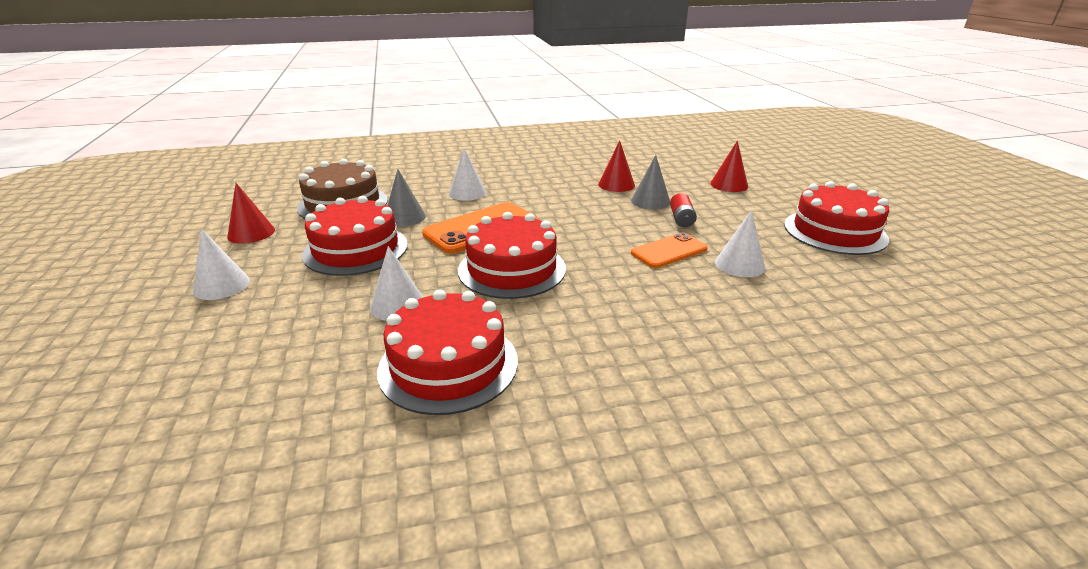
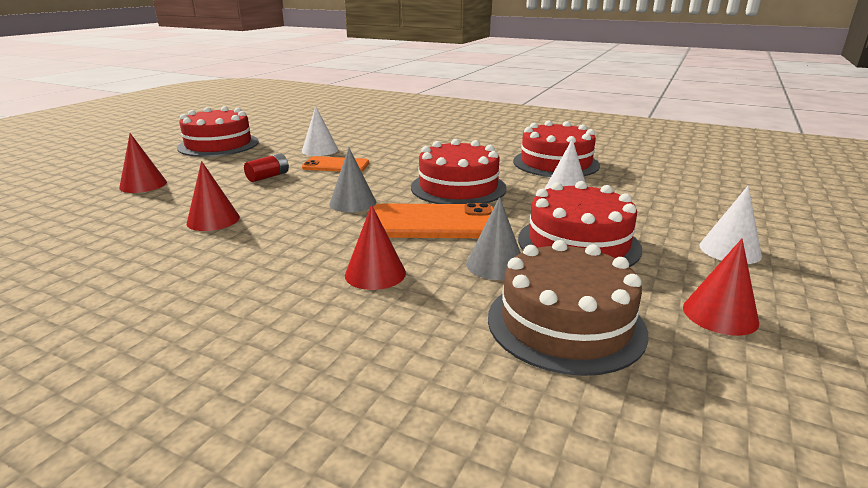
camera: 140 degrees left, 5 degrees down
(467, 193) = (375, 273): white cone -> red cone
(650, 201) = (242, 195): grey cone -> grey cone (352, 203)

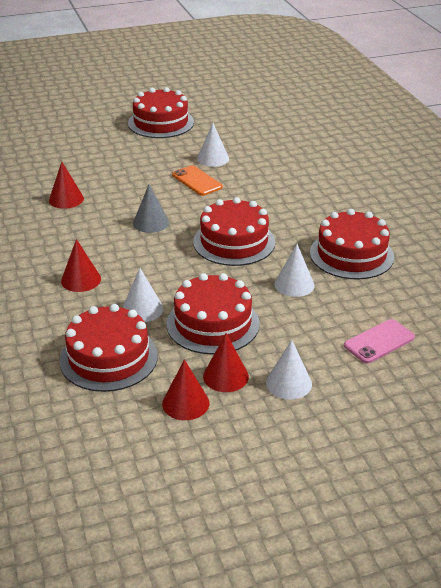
camera: 45 degrees right, 10 degrees up
(143, 185) = (71, 149): red cone -> red cone (225, 376)
(268, 177) = (142, 173): red battery -> none
(432, 223) = (164, 263): orange phone -> none
(495, 264) = (142, 309): grey cone -> white cone
(565, 323) = (109, 358): brown cake -> red cake
(698, 197) = (379, 341): none -> pink phone

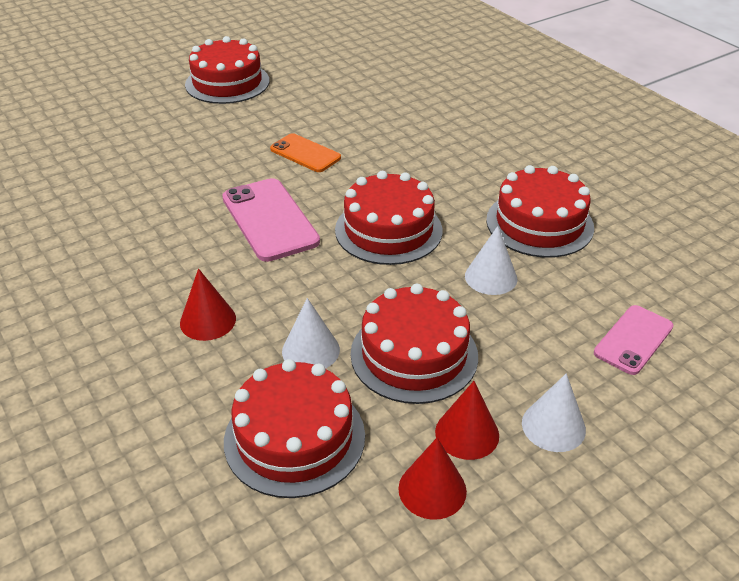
camera: 15 degrees left, 5 degrees up
(66, 199) = (143, 204): red cone -> none
(151, 222) = (270, 220): grey cone -> pink phone
(213, 158) = (312, 121): white cone -> none

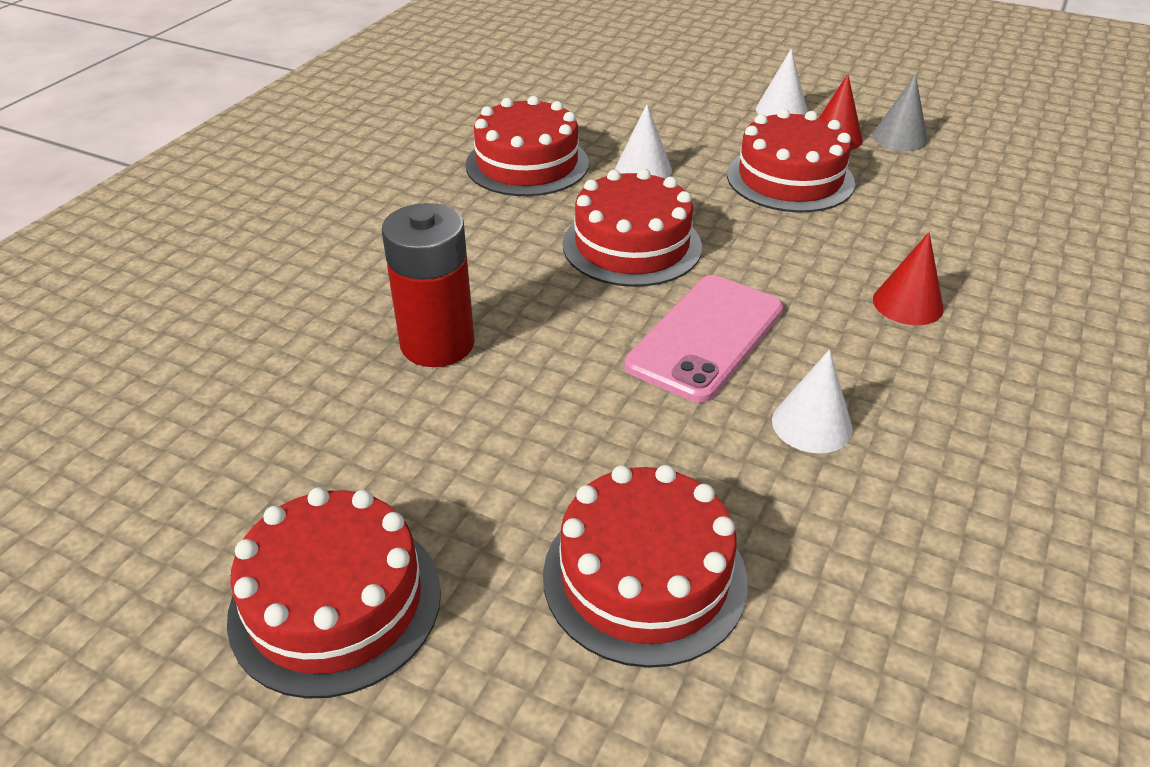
camera: 120 degrees left, 0 degrees up
(294, 437) = (947, 202): red cake -> red cake (644, 576)
(305, 153) = (525, 373): orange phone -> none
(310, 350) = (856, 229): white cone -> white cone (812, 424)
(355, 136) = (437, 344): none -> red battery
(432, 489) = (899, 138): red cone -> grey cone
(633, 340) = (650, 98): pink phone -> none

